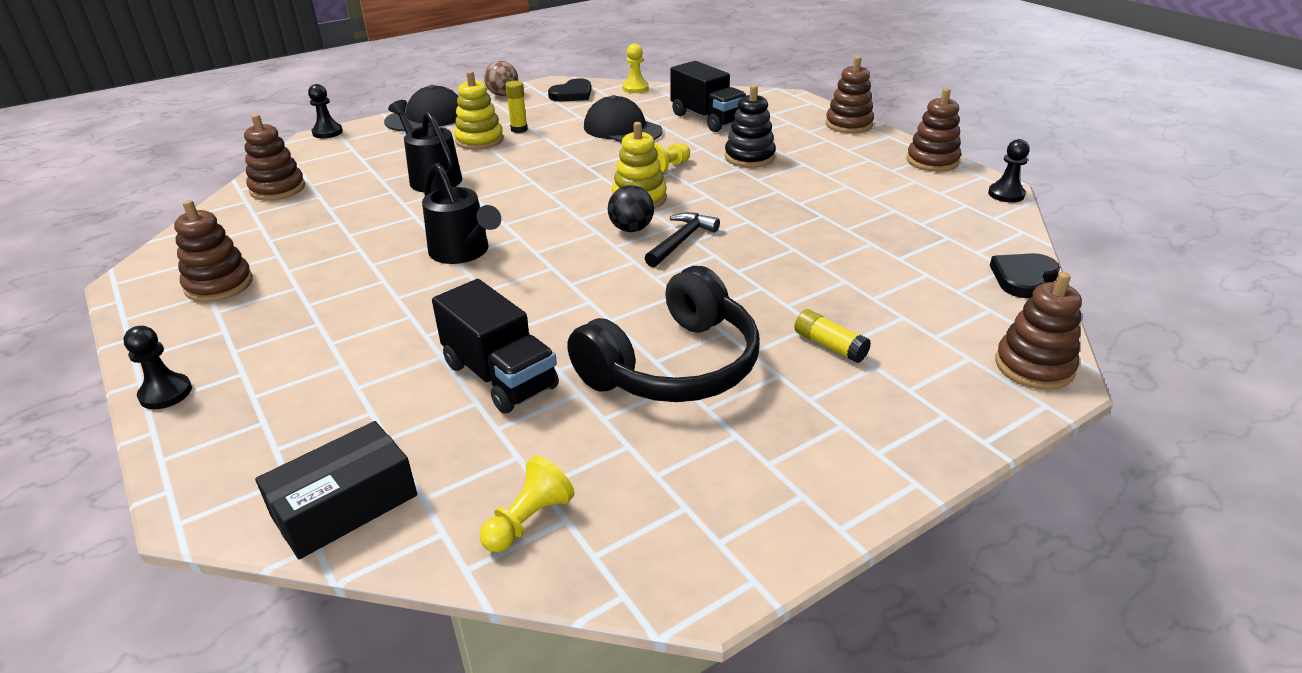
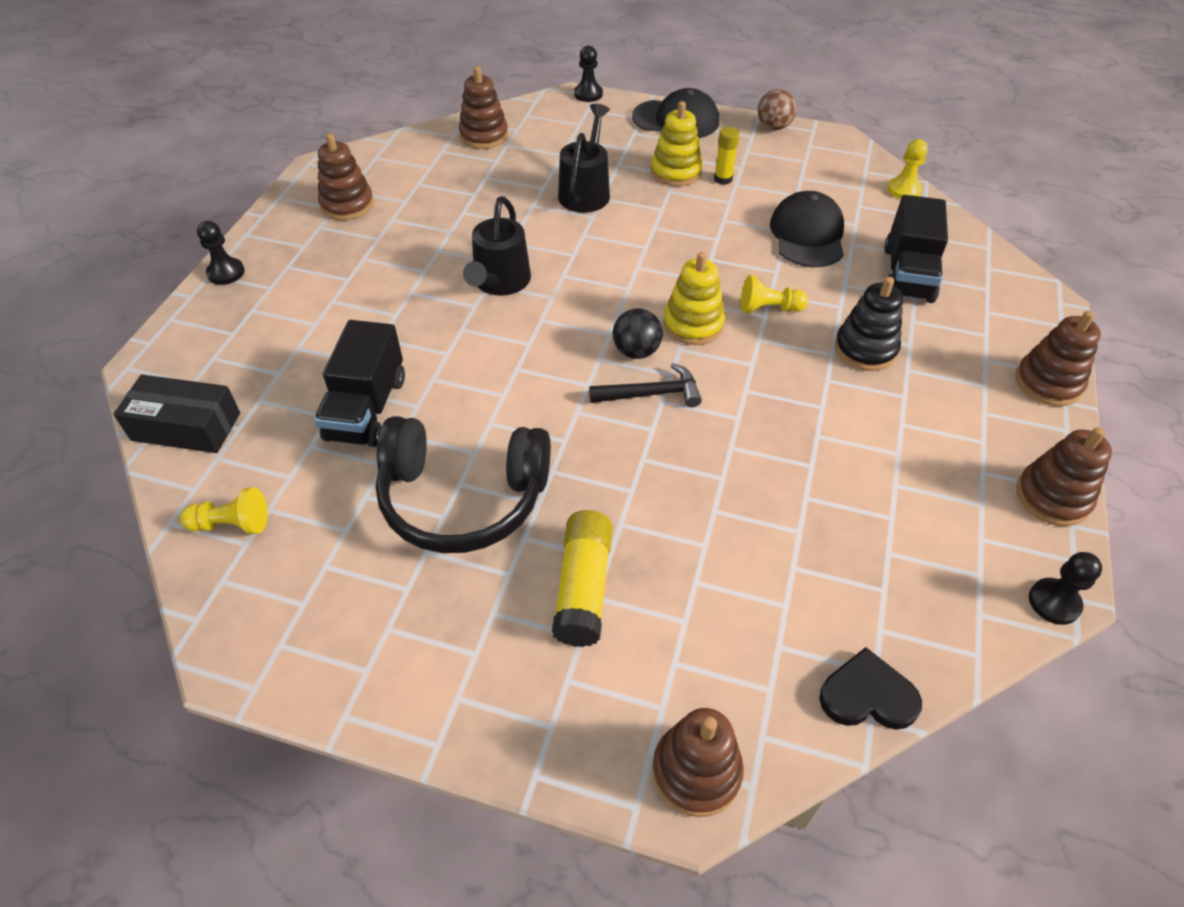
camera: 50 degrees right, 15 degrees up
(572, 94) = (833, 162): black heart -> none
(829, 345) = (583, 587): yellow glue stick -> yellow glue stick, size x1.63

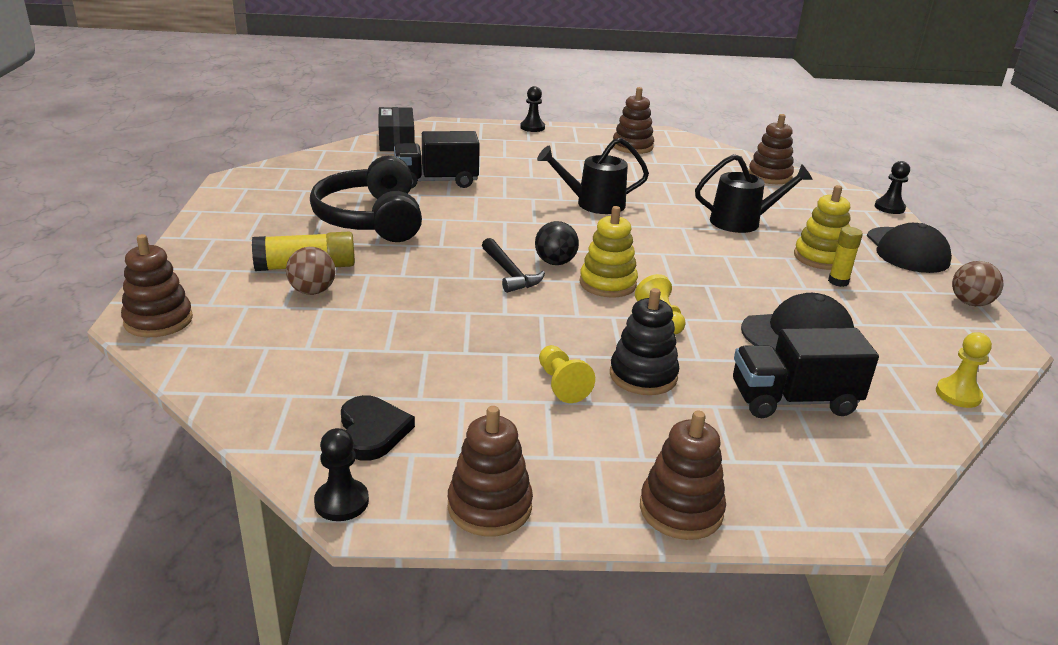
camera: 70 degrees right, 20 degrees down
(232, 524) = (328, 163): yellow pawn -> yellow pawn (561, 384)
(653, 586) = (312, 291): none -> brown ball
(867, 695) = (223, 390): black heart -> black heart (372, 431)

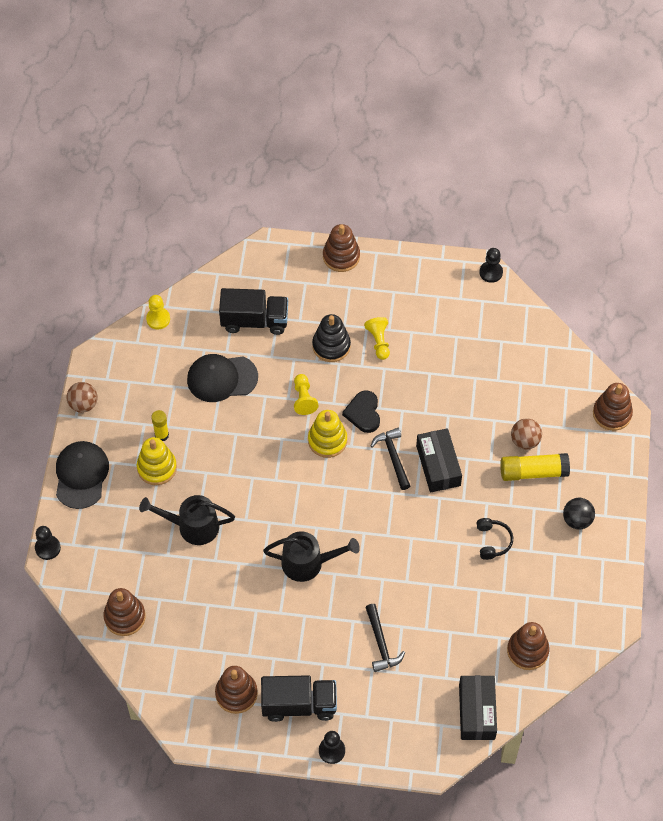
camera: 170 degrees left, 30 degrees up
(371, 219) = (493, 541): black headphones -> black headphones, size x0.43
(372, 431) = (479, 314): black heart -> black heart (363, 413)
(436, 181) = (439, 612): black truck -> black truck (299, 704)
(444, 268) = (438, 465): none -> black box
(489, 506) = (426, 265): brown stacking toy -> brown stacking toy (527, 650)
(498, 167) = (381, 644): none -> black hammer
(555, 262) = (358, 470): black ball -> black ball (577, 520)

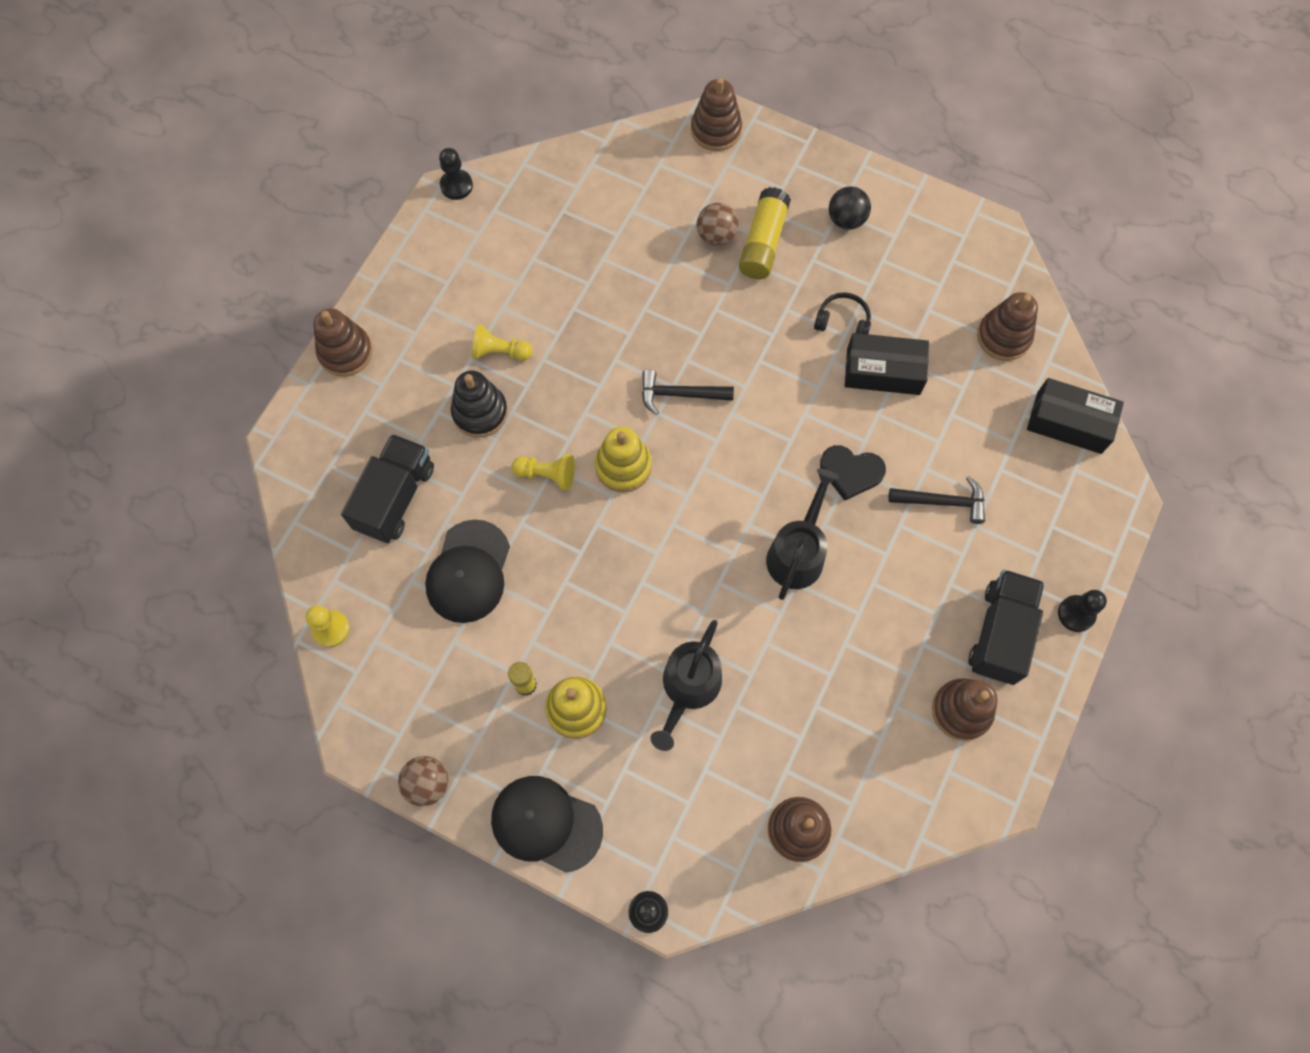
camera: 70 degrees left, 10 degrees up
(363, 413) = (600, 407): black heart -> black heart (851, 472)
(438, 465) = (713, 345): black box -> black box (883, 371)

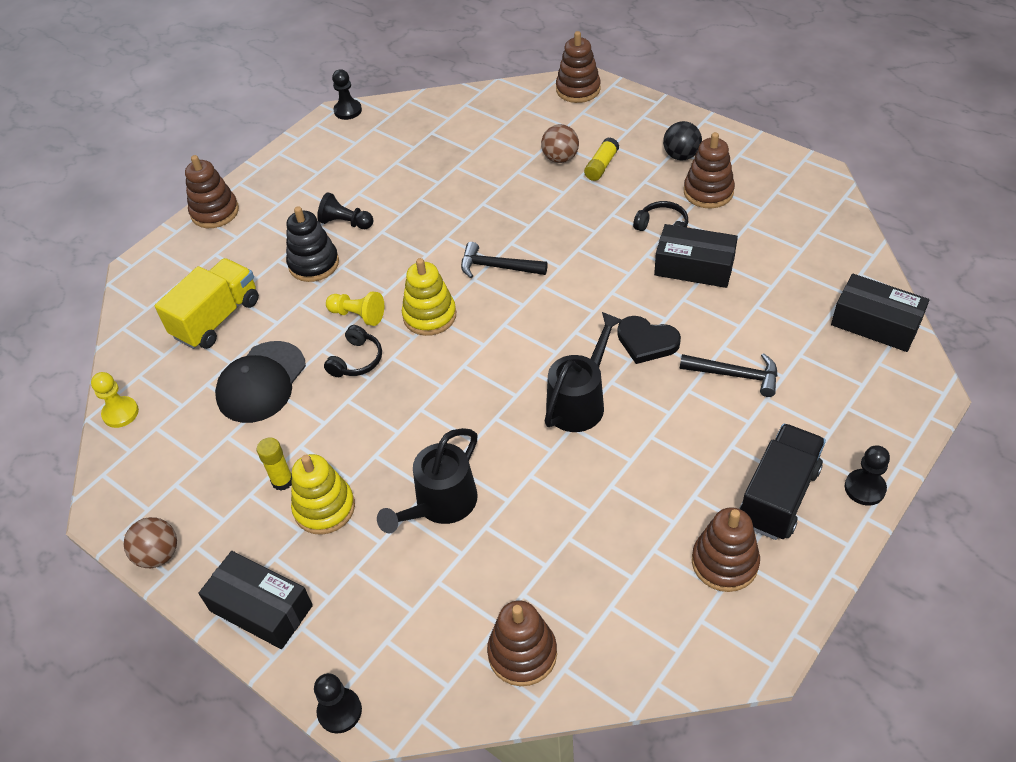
camera: 15 degrees right, 20 degrees down
(395, 497) = (217, 318): black truck -> yellow truck
(500, 352) = (346, 223): yellow pawn -> black pawn
(546, 823) = (261, 608): black cap -> black box
(561, 532) = (357, 360): none -> black headphones
(763, 242) = (601, 166): yellow glue stick -> yellow glue stick, size x0.61
(1003, 337) = (817, 251): brown stacking toy -> brown stacking toy (708, 192)

